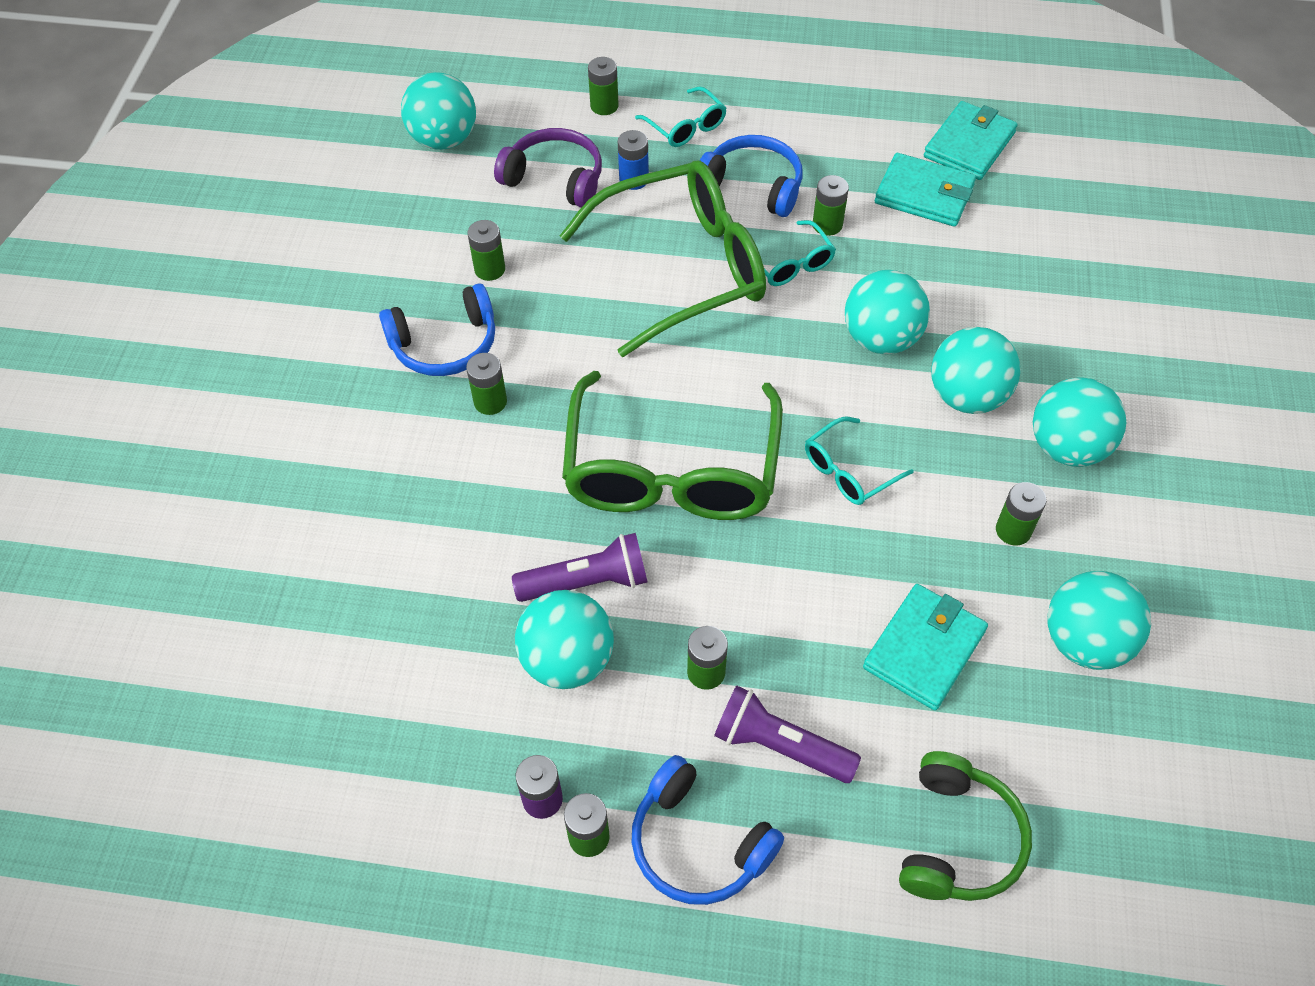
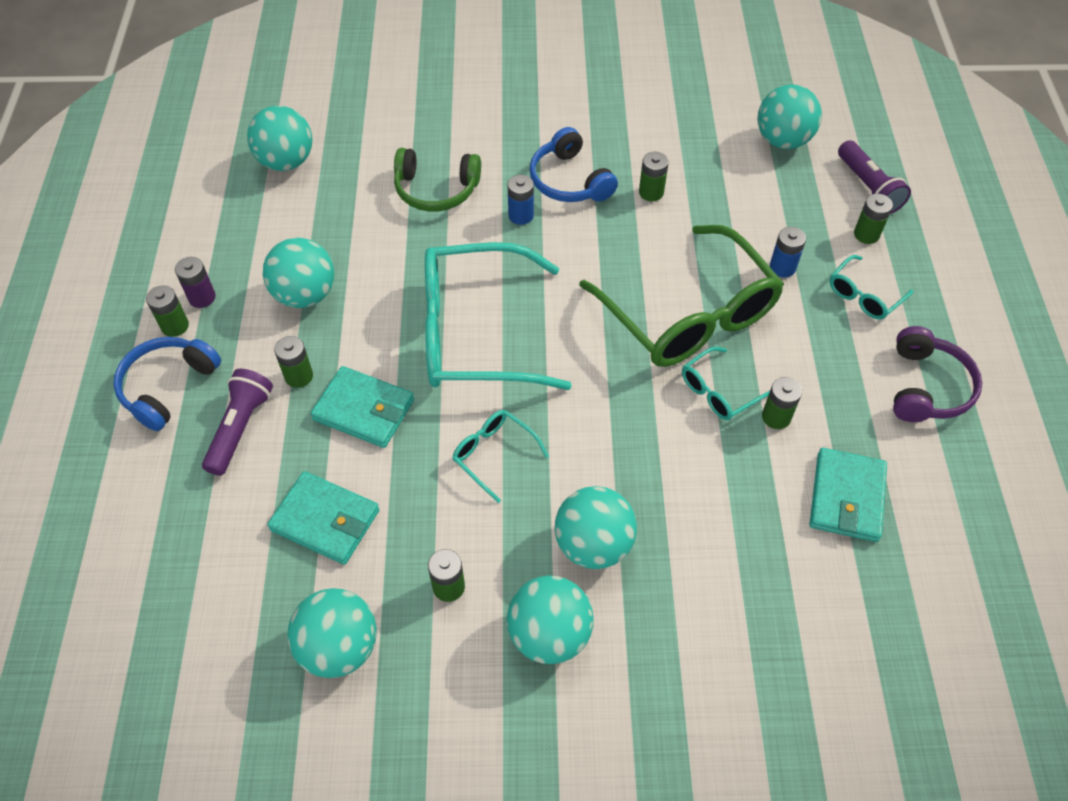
camera: 80 degrees right, 0 degrees up
(490, 402) = (521, 215): green battery -> blue battery
(555, 178) = (764, 215): purple headphones -> purple headphones (927, 387)
(587, 582) = (369, 296): purple flashlight -> purple flashlight (868, 188)
(671, 471) = (475, 333): green glasses -> turquoise glasses
(753, 186) = (806, 354): blue headphones -> none
(881, 339) = (646, 470): turquoise ball -> turquoise ball (286, 162)
(958, 839) = (163, 550): green headphones -> green headphones (436, 190)
(969, 145) = (936, 537): turquoise wallet -> turquoise wallet (364, 410)

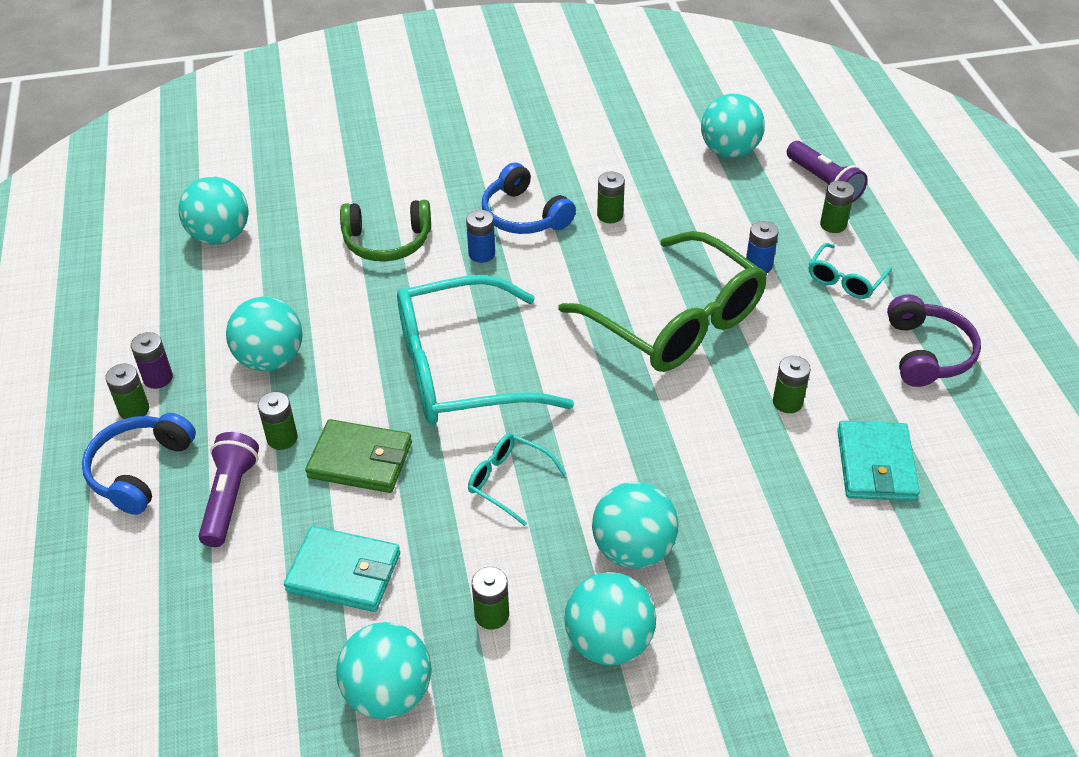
camera: 10 degrees left, 10 degrees down
(364, 410) = (360, 460): turquoise wallet -> green wallet
(717, 392) = (723, 388): turquoise glasses -> none

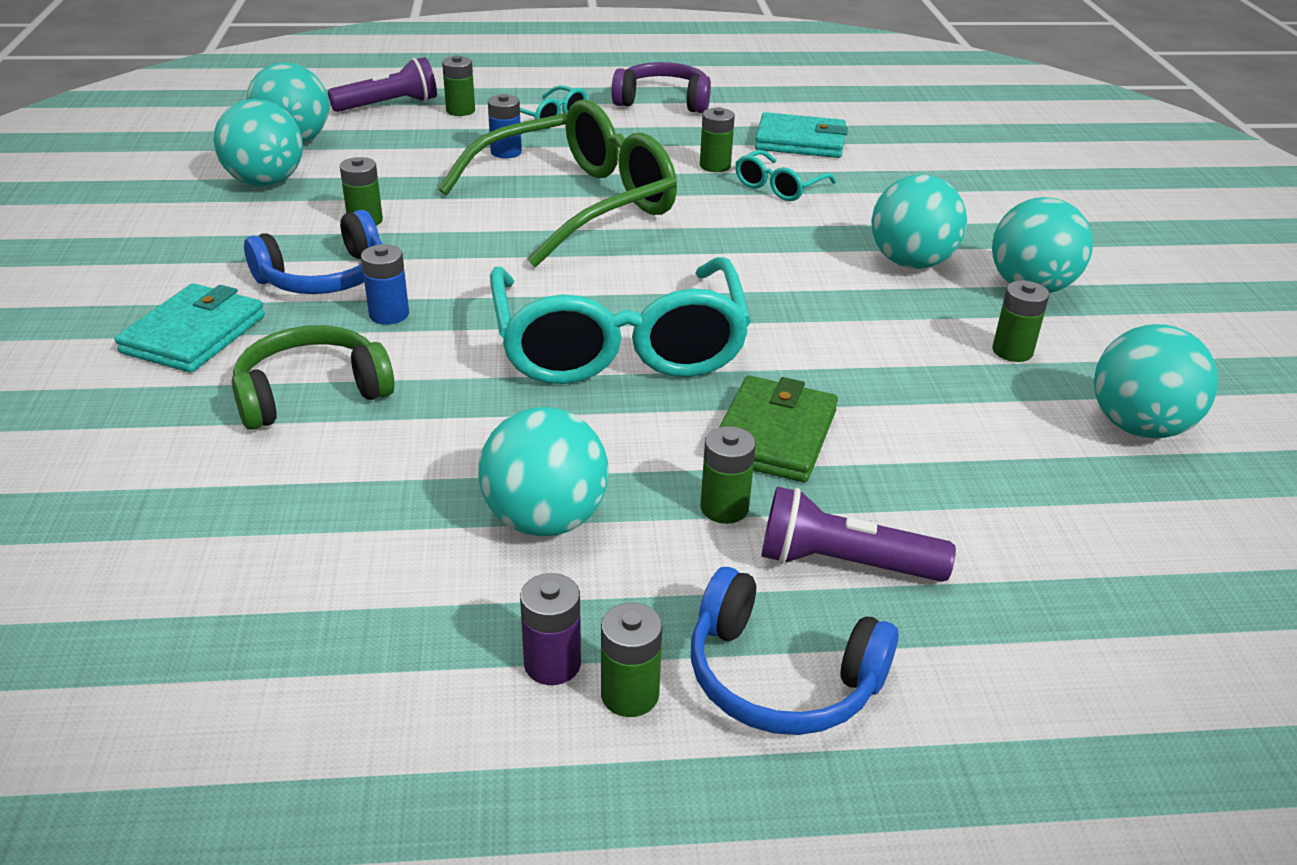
camera: 85 degrees left, 10 degrees down
(220, 236) = (171, 587): turquoise ball -> turquoise ball (266, 182)
(344, 572) = (970, 455): turquoise wallet -> turquoise wallet (194, 334)
(387, 242) = (311, 393): green headphones -> green headphones turned 120 degrees counterclockwise
(508, 481) = (816, 326): turquoise glasses -> turquoise glasses (778, 187)

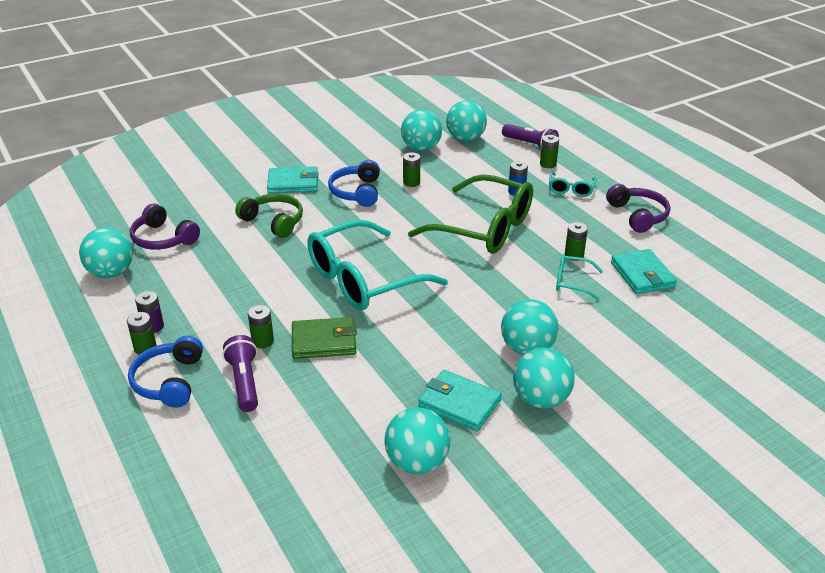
camera: 65 degrees right, 0 degrees up
(187, 569) = (163, 239): none -> purple headphones
(325, 277) = (357, 192): blue headphones -> blue headphones turned 60 degrees clockwise
(389, 314) = (341, 217): blue battery -> none
(545, 520) = (229, 300): turquoise ball -> turquoise ball (111, 273)
(1012, 351) = (459, 403): green battery -> turquoise wallet

